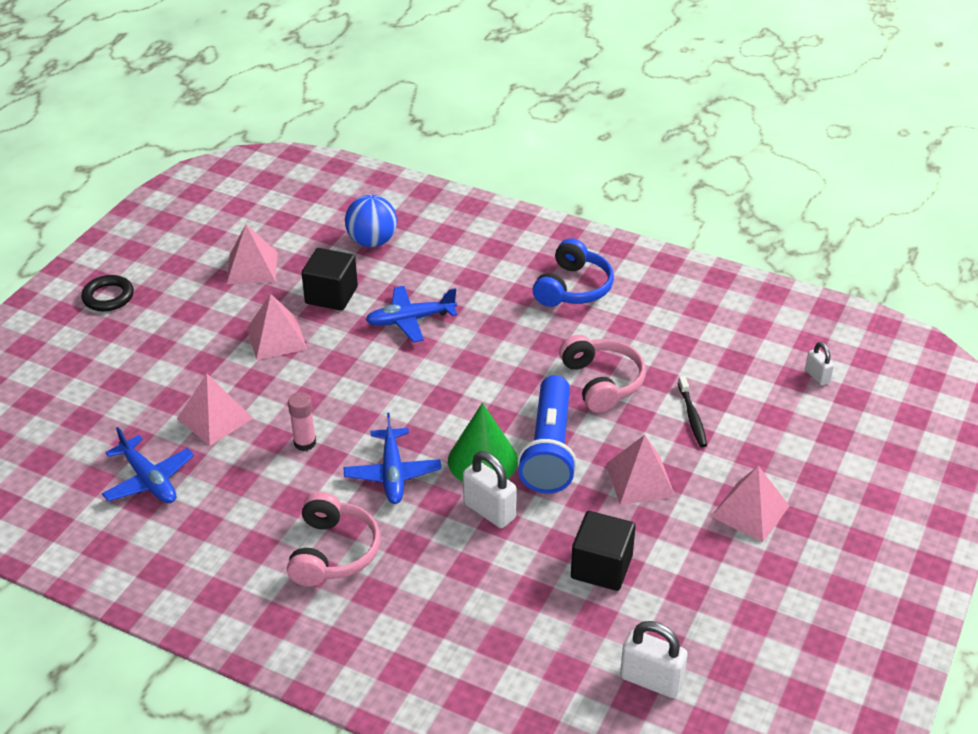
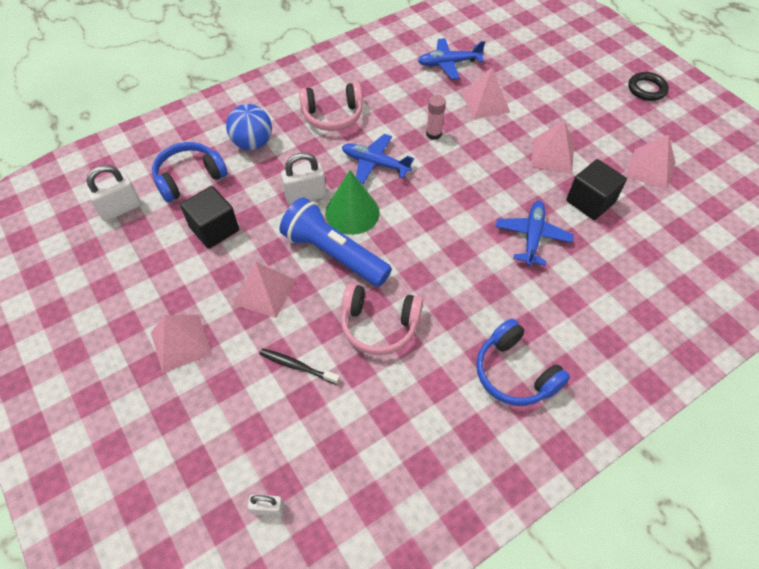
camera: 120 degrees right, 15 degrees up
(333, 552) = (333, 116): pink headphones -> pink headphones turned 45 degrees counterclockwise
(372, 241) = (656, 254): blue ball -> blue ball (253, 143)
(548, 640) = (189, 178): none -> blue headphones

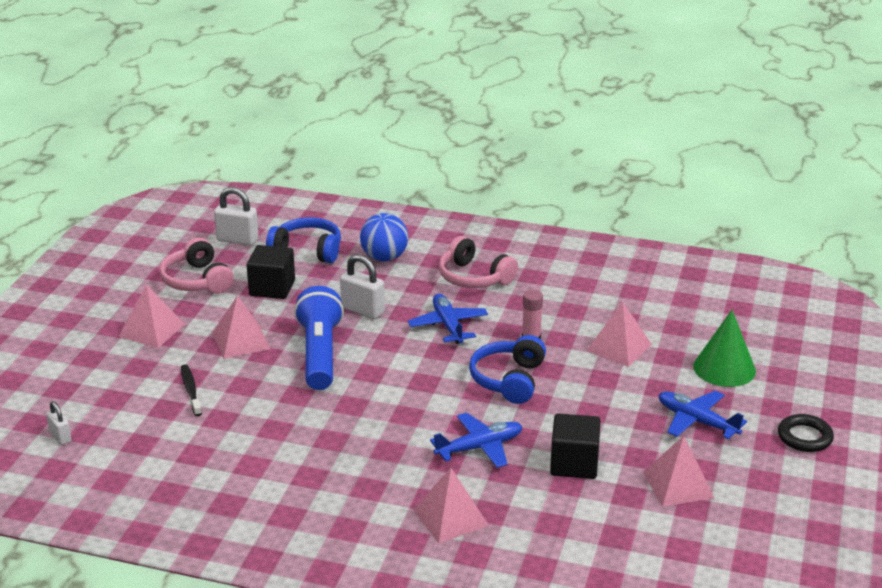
camera: 50 degrees right, 25 degrees down
(352, 212) = (376, 341): green cone -> green cone (724, 368)
(379, 325) = (275, 410): pink headphones -> pink headphones (197, 281)
(448, 63) = (641, 303): blue plane -> blue plane (696, 421)
(515, 373) = (311, 501): blue headphones -> blue headphones (509, 380)
(552, 155) = (605, 416): pink pyramid -> pink pyramid (450, 517)

